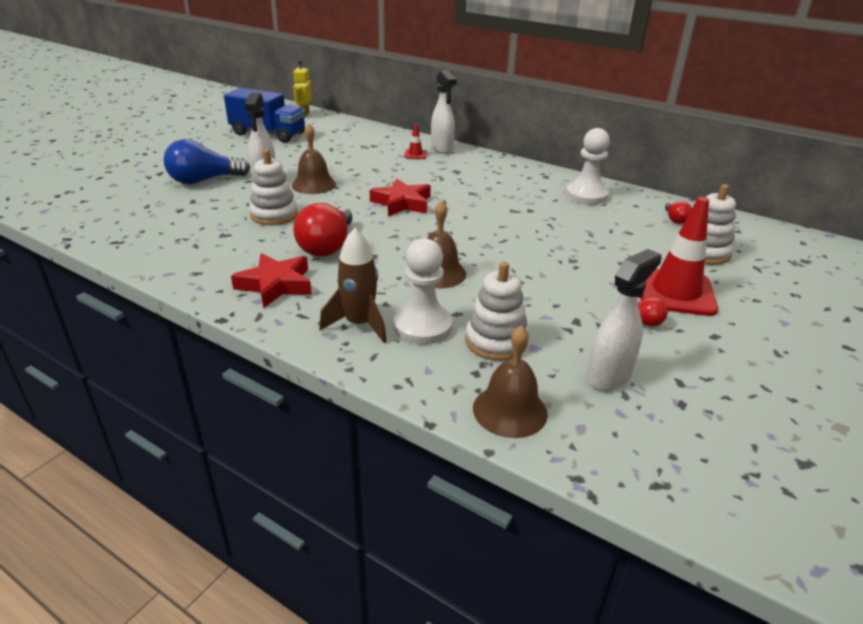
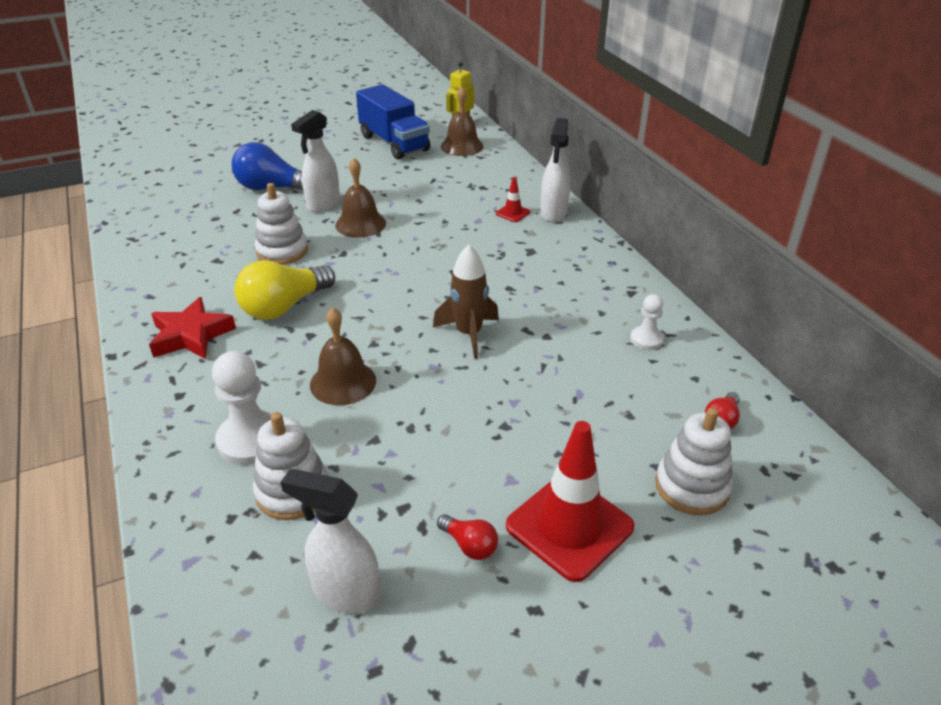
camera: 35 degrees right, 5 degrees up
(327, 246) = (284, 307): red light bulb -> yellow light bulb
(359, 324) = (203, 411): brown rocket -> brown rocket (469, 334)
(402, 203) = (417, 277): red star -> none
(510, 410) = (206, 576): brown bell -> brown bell (462, 146)
(586, 195) = (646, 339): white pawn -> white pawn, size x0.56
(609, 376) = (345, 593): white spray bottle -> white spray bottle turned 150 degrees counterclockwise

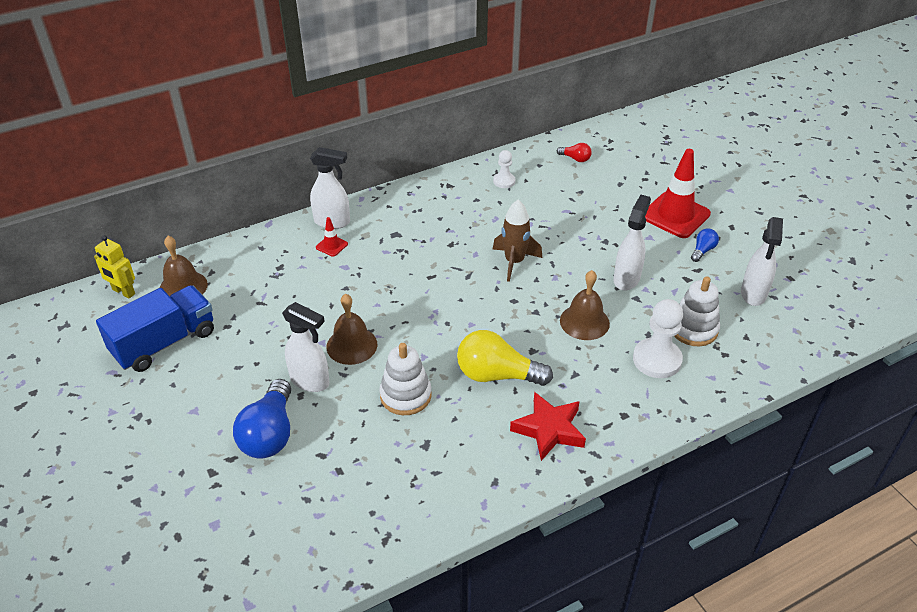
camera: 95 degrees left, 5 degrees up
(284, 307) = (497, 375): yellow light bulb -> yellow light bulb turned 150 degrees clockwise
(417, 436) = (626, 278): none -> white spray bottle
(469, 545) = (702, 250): red light bulb -> blue light bulb
(691, 487) = (631, 173): white stacking toy -> none

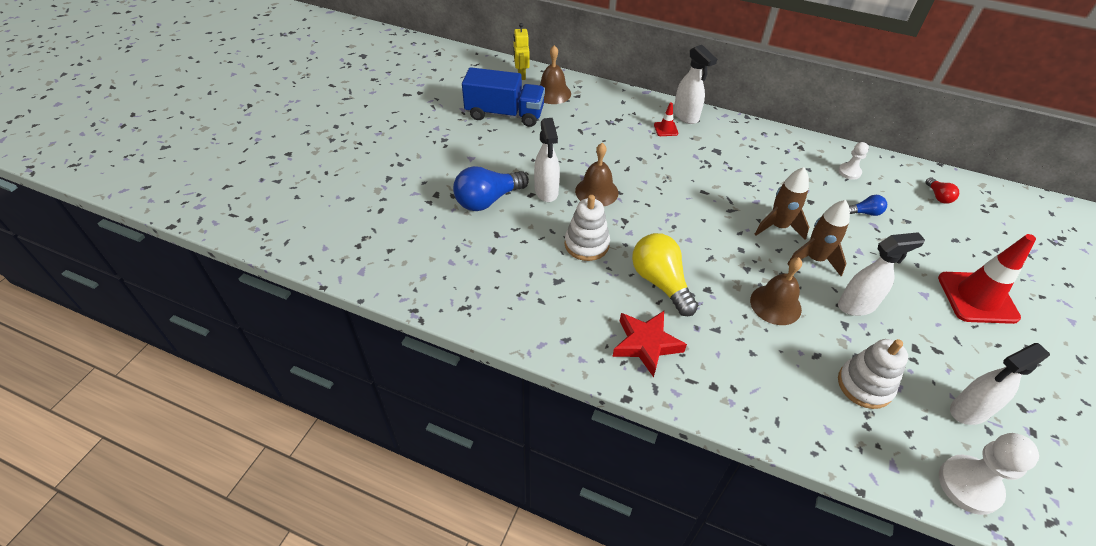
camera: 50 degrees right, 5 degrees up
(565, 267) = (814, 259): none -> brown rocket
(657, 360) = (797, 377): white pawn -> white pawn (969, 485)
(702, 250) = (965, 341): blue light bulb -> blue light bulb (865, 212)

